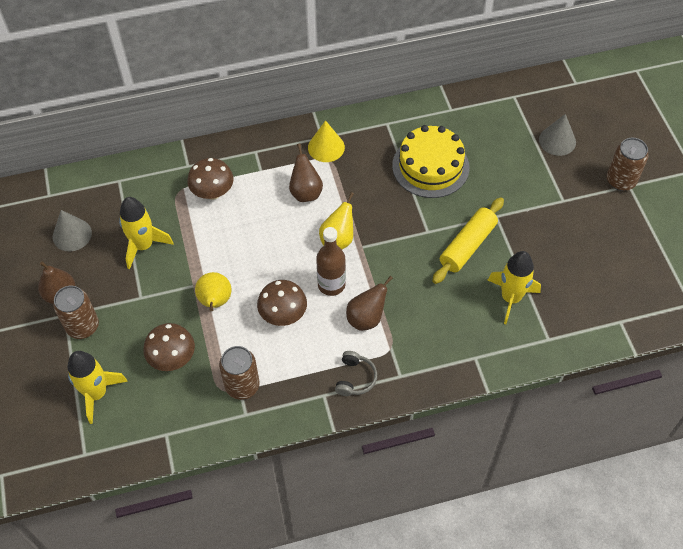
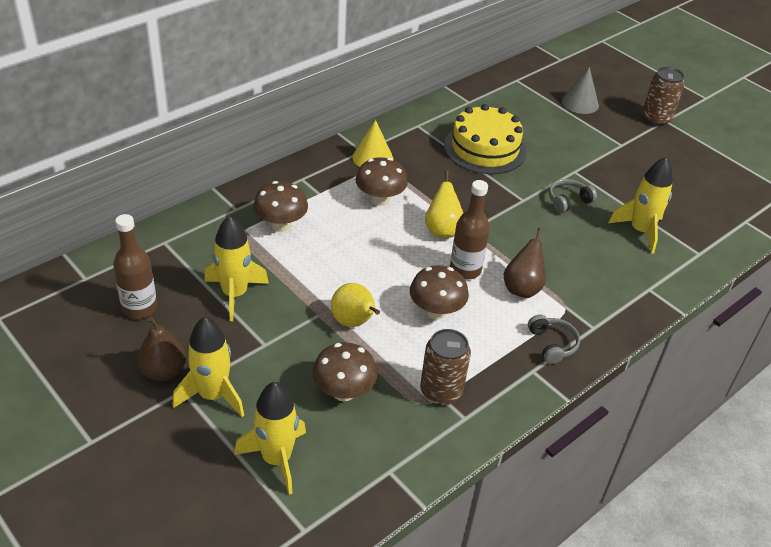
camera: 30 degrees left, 15 degrees down
(72, 234) = (139, 308): grey cone -> brown bottle
(83, 326) = (213, 395): brown can -> yellow rocket
(306, 192) = (380, 199): brown pear -> brown mushroom
(467, 245) = (568, 201): yellow rolling pin -> grey headphones

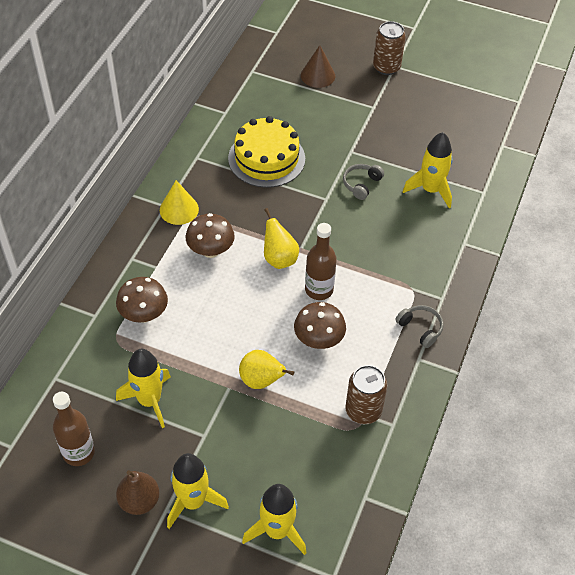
camera: 25 degrees left, 10 degrees up
(343, 392) = (291, 447): brown mushroom -> none
(522, 288) = (371, 287): brown pear -> none
(580, 103) = (318, 75): grey cone -> brown cone

